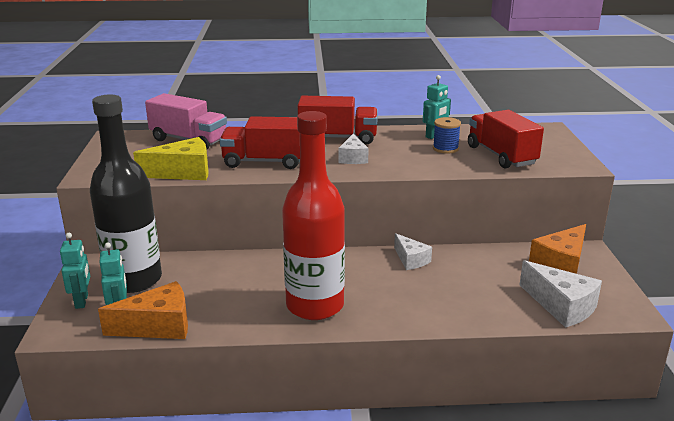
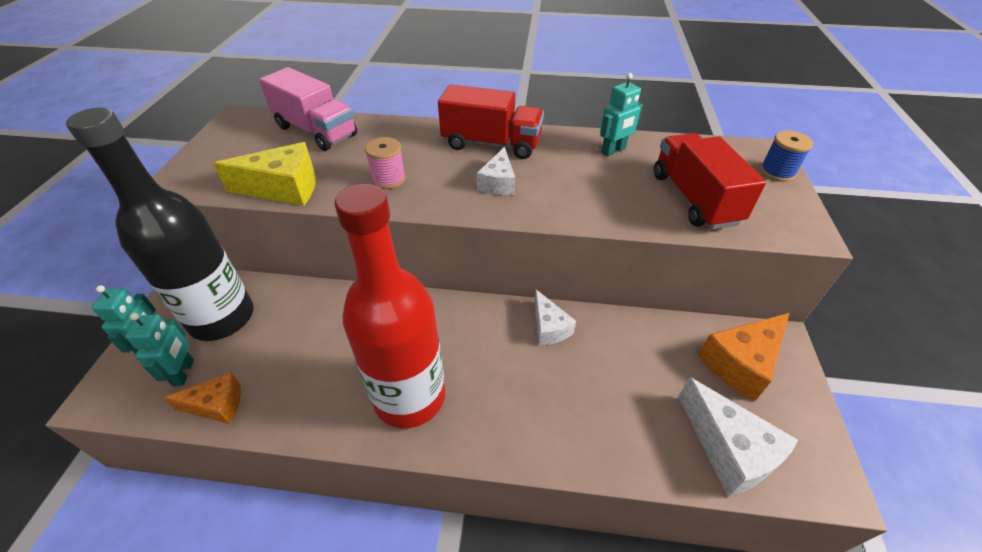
camera: 10 degrees right, 20 degrees up
(158, 326) = (216, 405): orange cheese -> orange cheese, size x0.63
(265, 162) = (388, 179): red truck -> pink spool
(445, 148) = (622, 177): blue spool -> blue spool (777, 172)

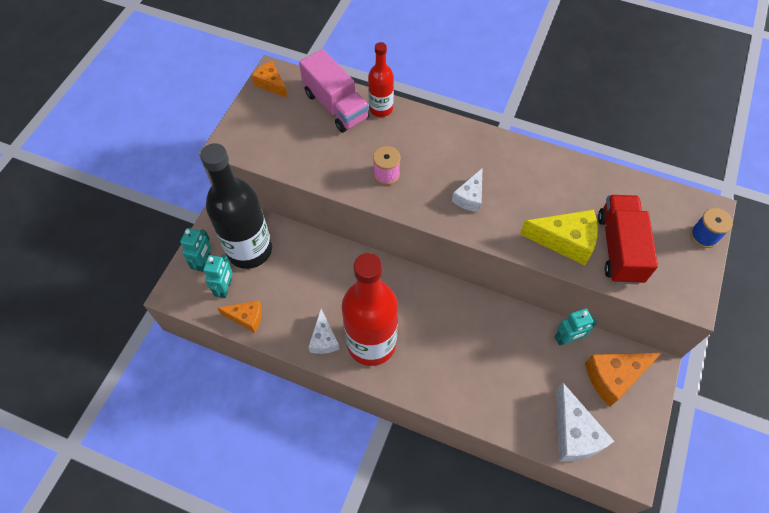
camera: 15 degrees right, 15 degrees up
(234, 125) = (271, 84): none -> orange cheese
(284, 188) = (307, 167): yellow cheese -> yellow cheese (565, 241)
(371, 126) = (381, 109): none -> red bottle
(491, 144) = (476, 151): red truck -> none
(549, 327) = (482, 314): white cheese -> white cheese (323, 339)
(613, 151) = (575, 182): turquoise robot -> turquoise robot (567, 339)

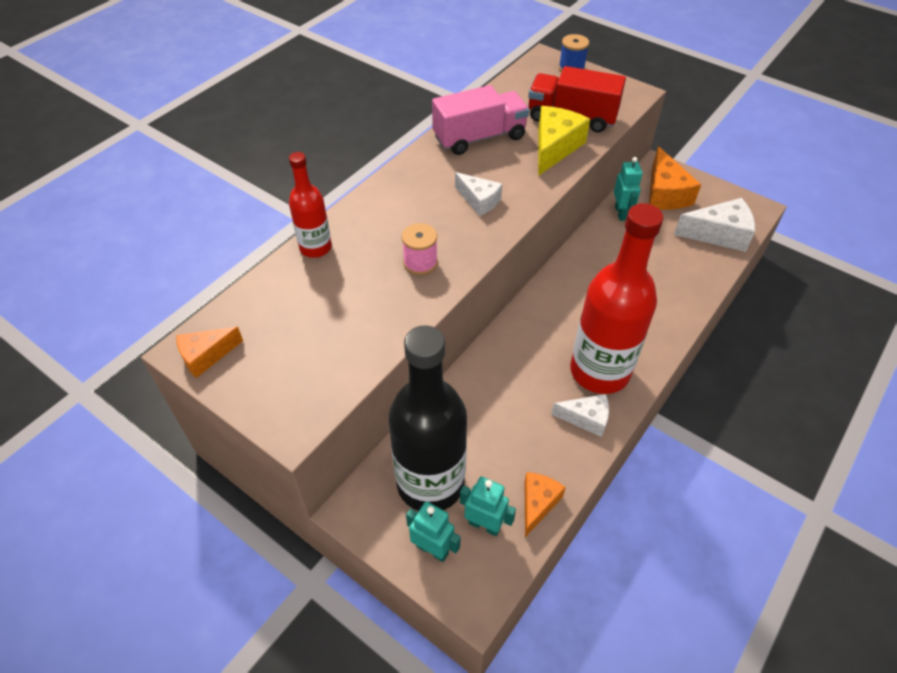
camera: 75 degrees left, 10 degrees down
(336, 105) = (286, 290): pink truck -> pink truck (479, 137)

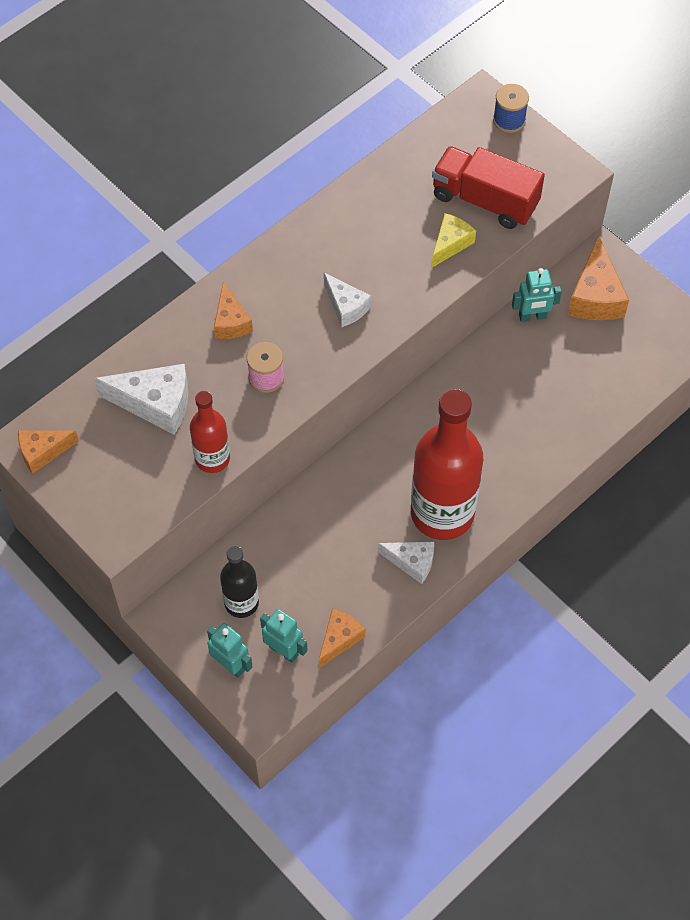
camera: 10 degrees right, 10 degrees up
(315, 248) = (162, 342): red bottle -> red bottle (212, 458)
(377, 224) = (231, 322): none -> orange cheese
(430, 483) = (241, 603): black bottle -> black bottle, size x0.52
(479, 137) = (368, 216): pink truck -> none
(554, 148) = (450, 244): yellow cheese -> yellow cheese, size x0.63
(621, 213) = (532, 316): turquoise robot -> turquoise robot turned 75 degrees clockwise
(719, 234) = (637, 363): white cheese -> white cheese (155, 404)

